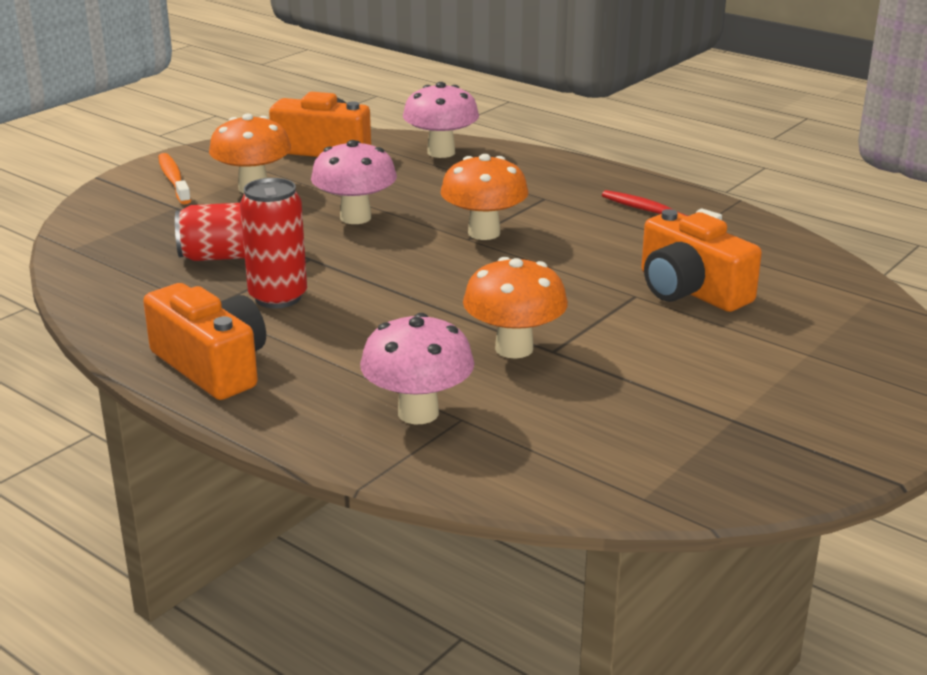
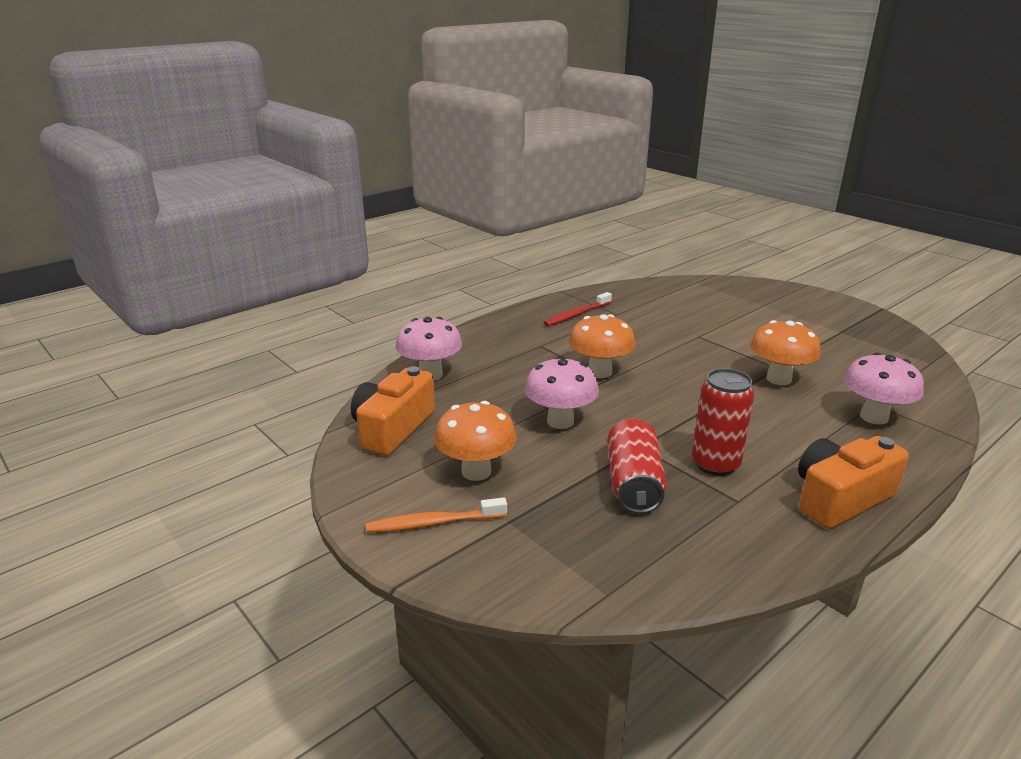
camera: 80 degrees left, 0 degrees up
(690, 290) = (691, 321): orange camera -> none

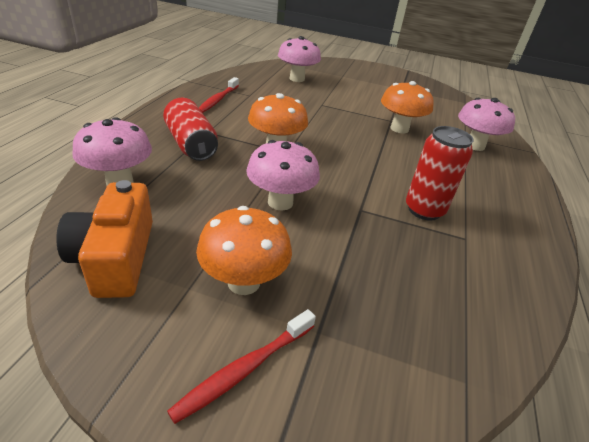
camera: 35 degrees left, 10 degrees up
(433, 523) = (244, 369): orange toothbrush -> red toothbrush
(633, 483) = (386, 247): red can -> red can (191, 144)
(694, 302) = (297, 79): none -> pink mushroom
(840, 498) = (517, 215): orange camera -> none

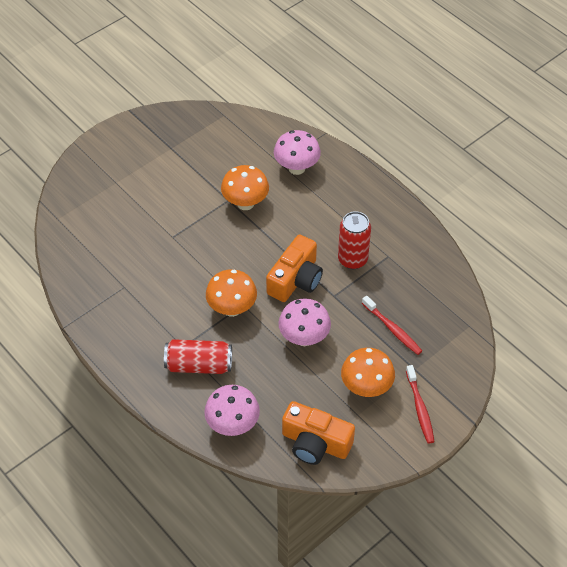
camera: 55 degrees left, 15 degrees up
(218, 100) = (123, 317): red toothbrush -> red toothbrush (392, 329)
(297, 79) = (104, 228): pink mushroom -> none
(351, 176) = (295, 279): none -> orange camera

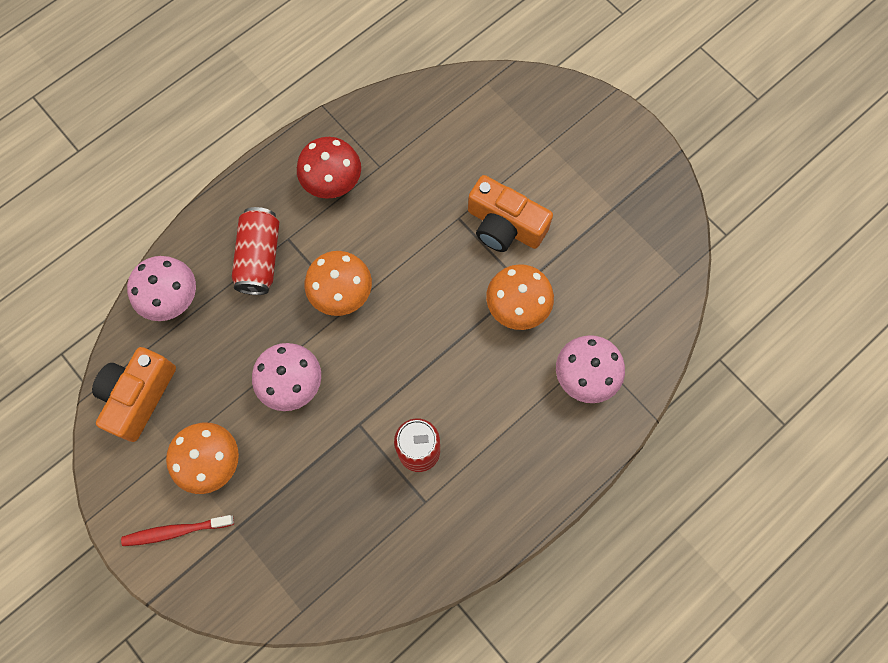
camera: 90 degrees right, 20 degrees up
(136, 317) = (333, 183): none -> red mushroom
(295, 279) = (386, 374): orange camera -> orange camera (504, 225)
(392, 329) = (301, 502): red toothbrush -> none

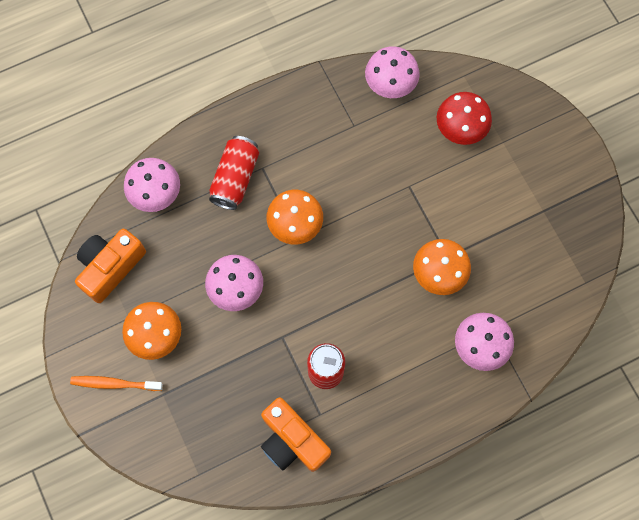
camera: 15 degrees right, 0 degrees up
(176, 531) = (114, 384): red toothbrush -> orange toothbrush
(333, 183) = (311, 130): red mushroom -> red mushroom (460, 130)
(408, 113) = (390, 86): none -> pink mushroom
(504, 225) = (446, 202): orange camera -> orange camera (292, 440)

